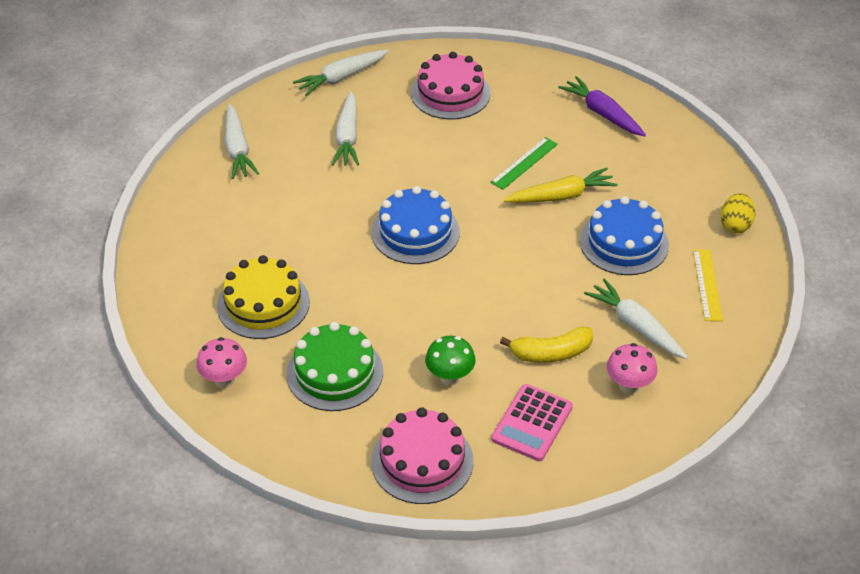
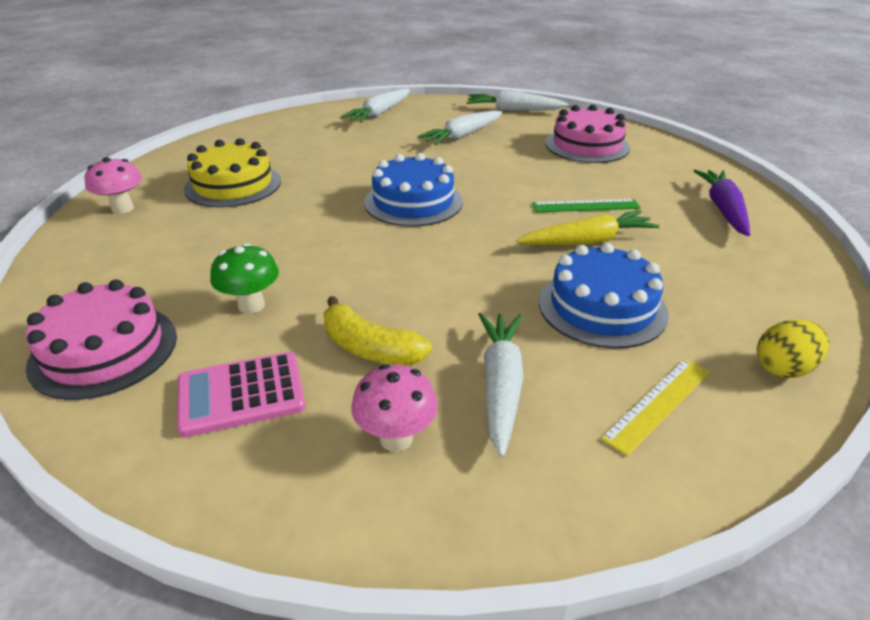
camera: 45 degrees right, 10 degrees down
(335, 372) = (187, 247): green cake -> none
(561, 196) = (587, 241): yellow carrot -> yellow carrot turned 45 degrees counterclockwise

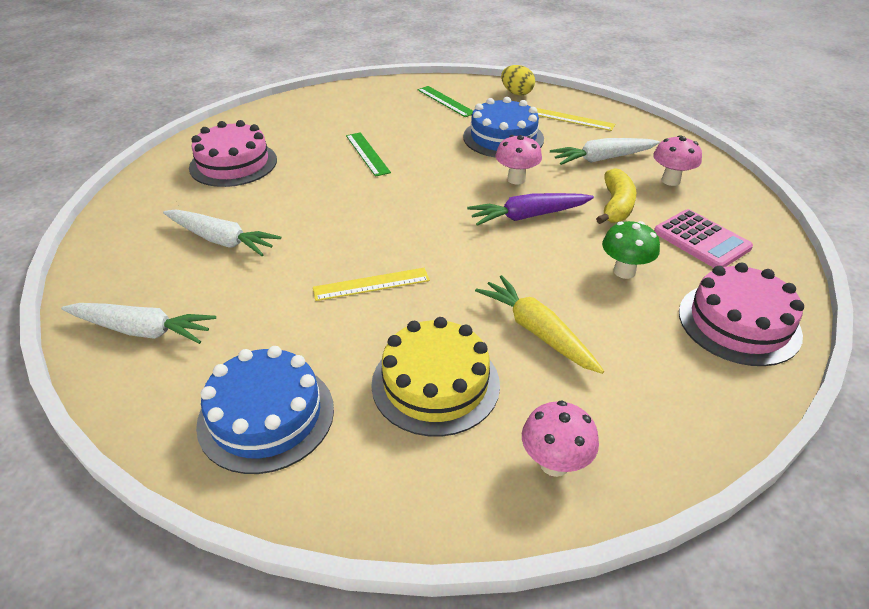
camera: 110 degrees left, 5 degrees up
(359, 179) = (371, 284): none -> yellow ruler
(413, 202) = (405, 236): blue cake -> blue cake (266, 416)
(481, 287) = (516, 179): none -> pink mushroom
(514, 110) = (125, 218): white carrot -> none
(587, 241) = (424, 148): yellow carrot -> yellow carrot (537, 331)
(723, 209) = (345, 105): purple carrot -> purple carrot (528, 216)
(741, 285) = (446, 101): none -> green ruler

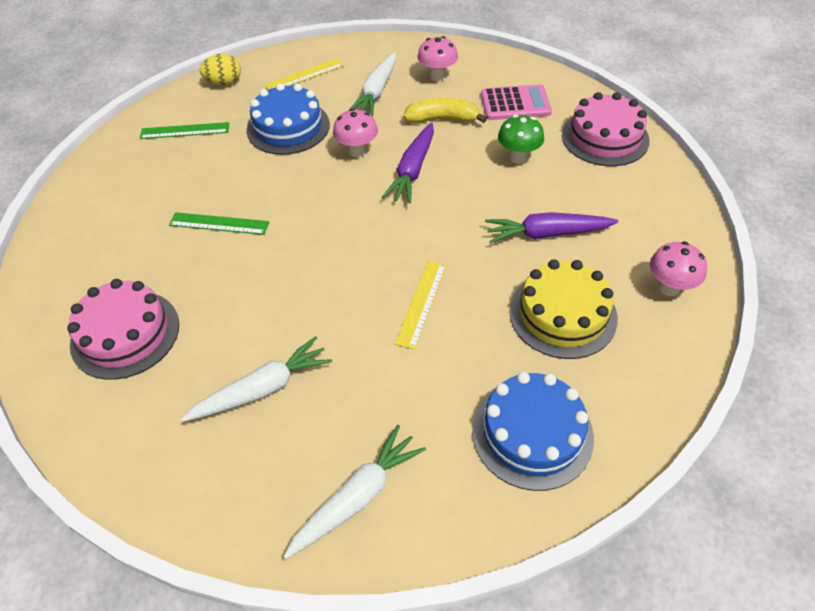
camera: 55 degrees left, 10 degrees up
(537, 331) = (547, 234): yellow carrot -> purple carrot
(616, 206) = (442, 119): yellow banana -> yellow banana turned 45 degrees counterclockwise

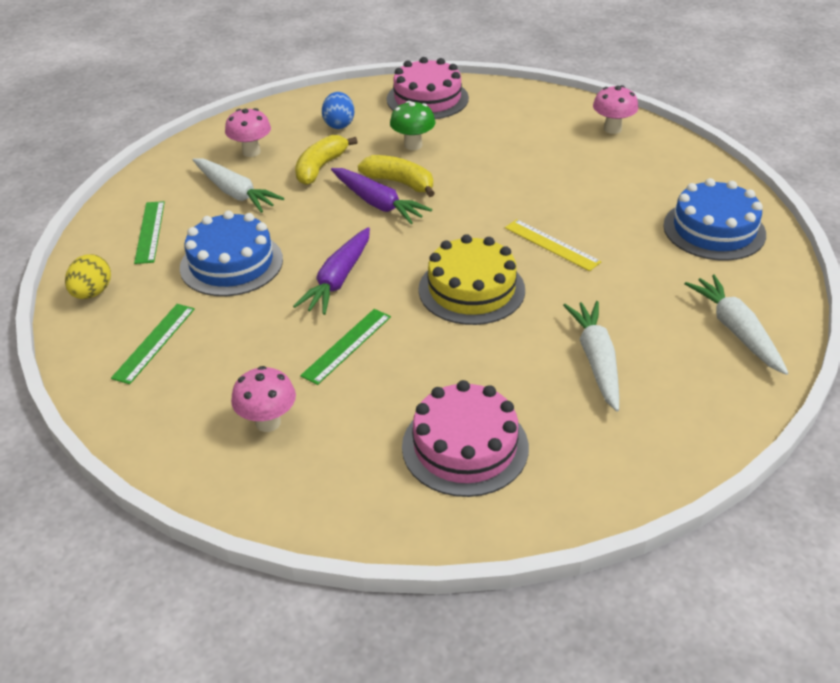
camera: 65 degrees left, 10 degrees down
(304, 75) = (149, 232): yellow ruler -> green ruler
(357, 151) = (318, 228): pink mushroom -> pink mushroom (268, 422)
(452, 171) = (400, 183): none -> yellow banana
(515, 104) = (339, 124): pink calculator -> blue egg
(547, 234) = (518, 160): purple carrot -> purple carrot (338, 279)
(562, 314) = (609, 181): yellow cake -> yellow cake (471, 289)

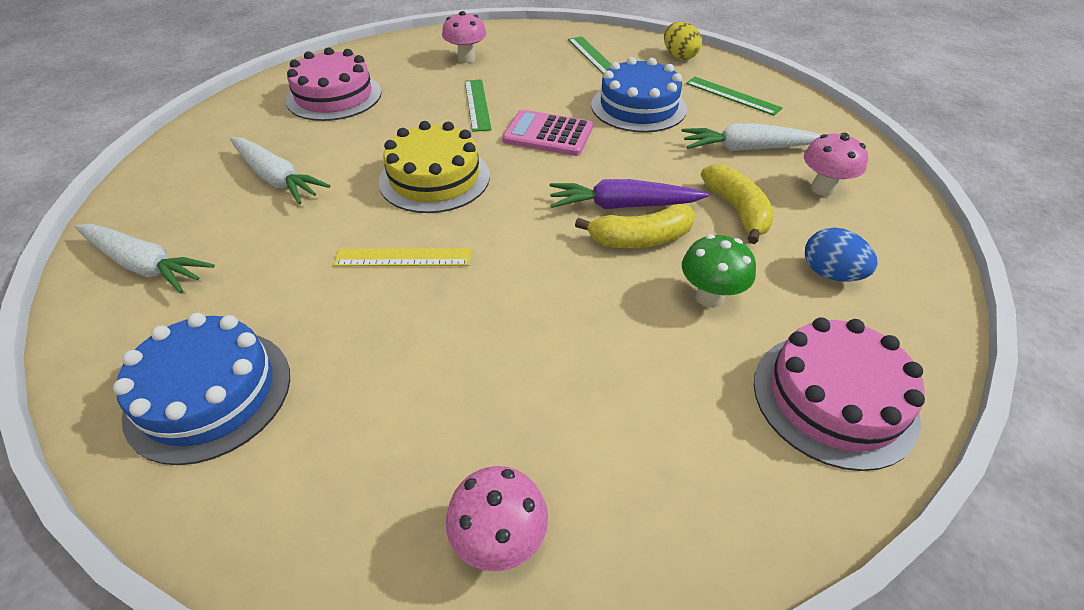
camera: 135 degrees right, 5 degrees up
(338, 279) = (548, 134): purple carrot -> pink calculator

